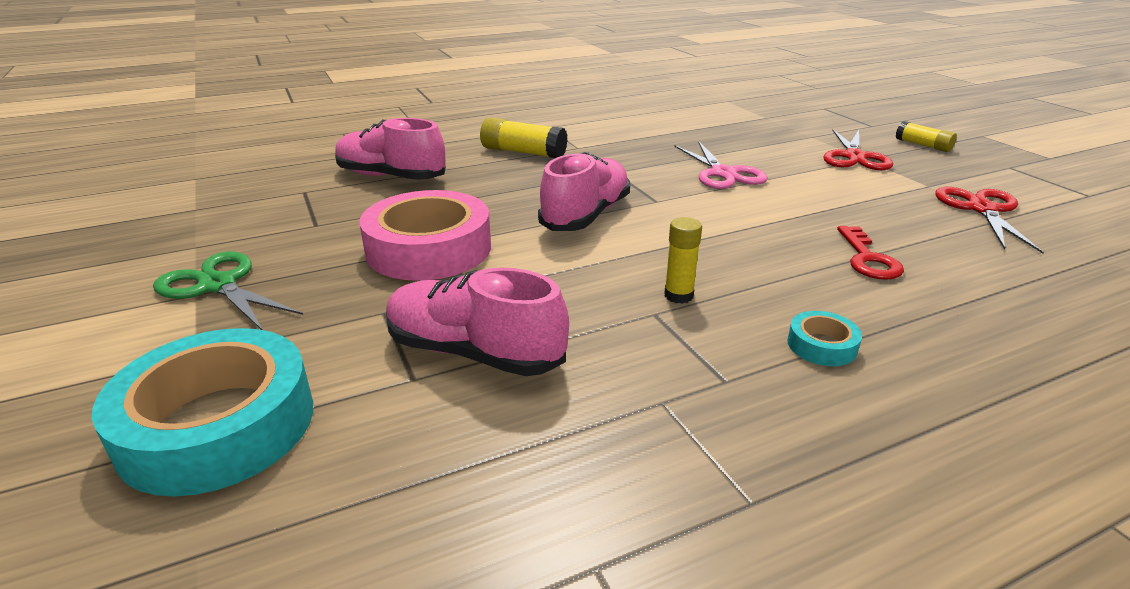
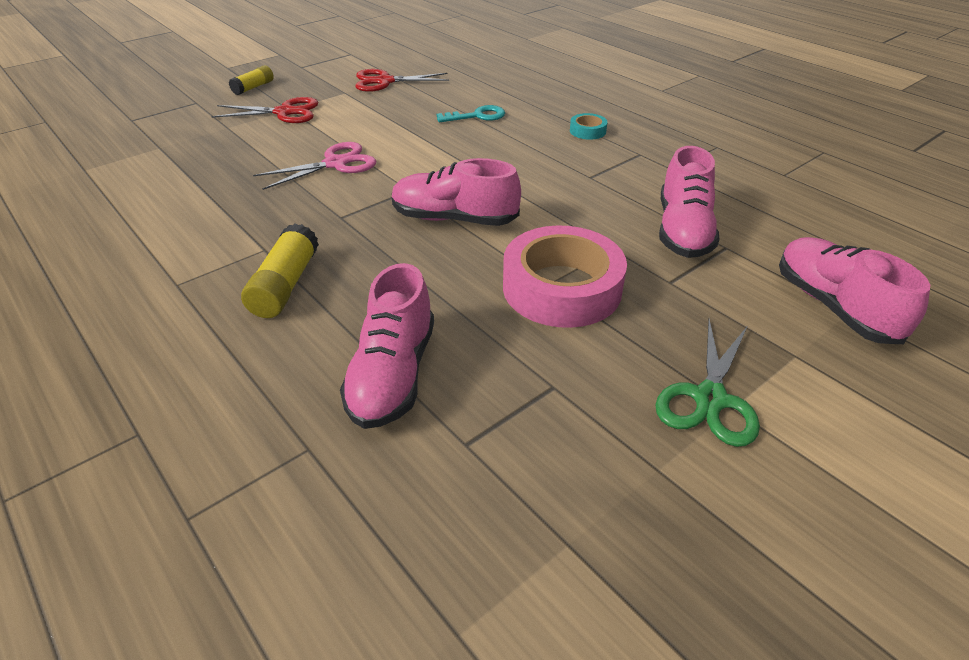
camera: 105 degrees left, 10 degrees up
(217, 425) = (834, 306): turquoise tape -> pink shoe
(678, 295) = (563, 170): yellow glue stick -> none
(868, 259) = (477, 116): red key -> turquoise key

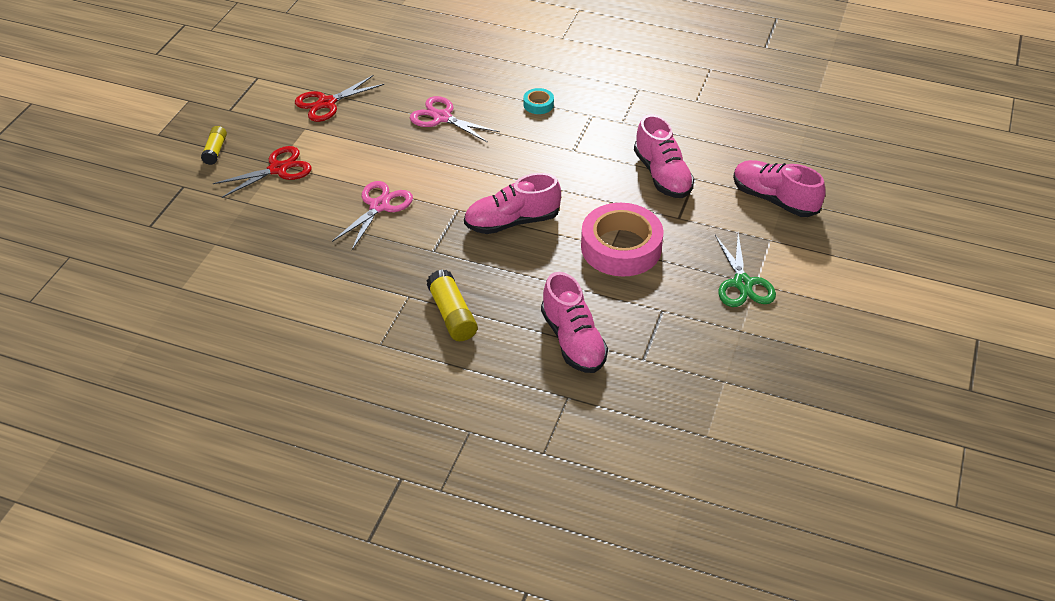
camera: 30 degrees left, 5 degrees up
(477, 116) = (442, 117): turquoise key -> pink scissors

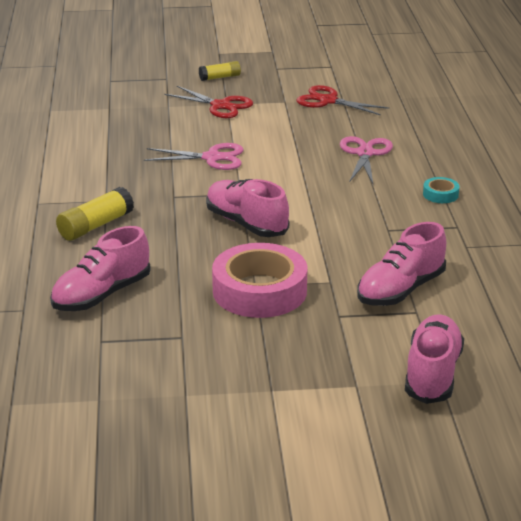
camera: 65 degrees right, 15 degrees down
(742, 283) = (264, 380): green scissors -> none

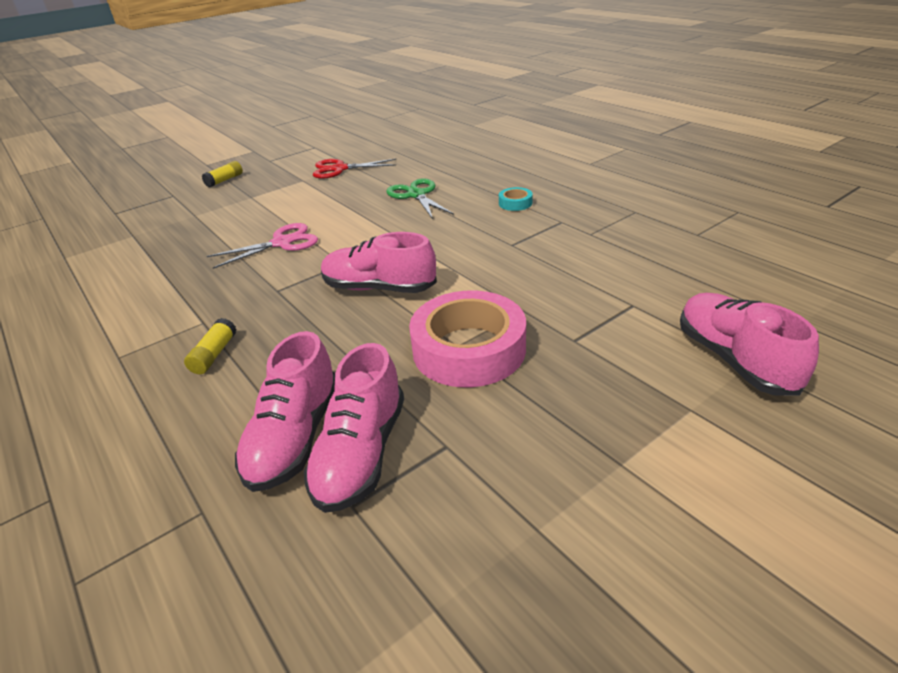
camera: 30 degrees left, 5 degrees up
(96, 226) = (214, 354): yellow glue stick -> yellow glue stick, size x0.64
(220, 106) = (247, 200): red scissors -> none
(365, 153) = (416, 195): pink scissors -> green scissors
(400, 290) = (593, 291): pink shoe -> pink shoe (361, 453)

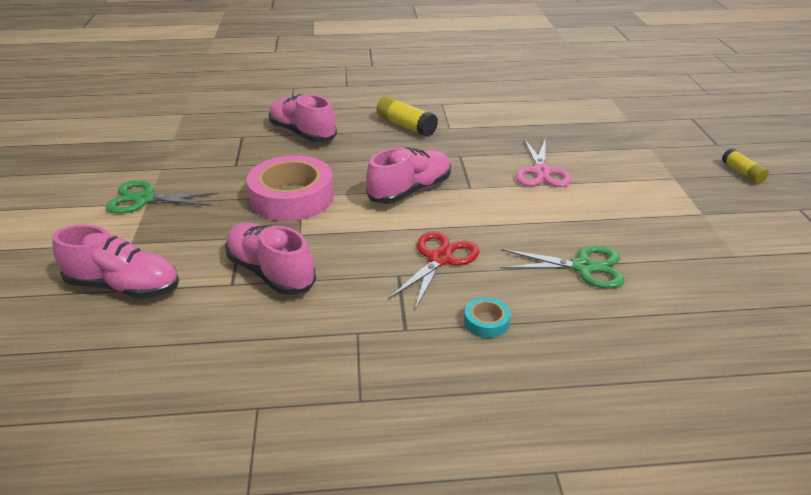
camera: 120 degrees right, 0 degrees up
(214, 354) = (406, 126): yellow glue stick -> yellow glue stick, size x1.56
(340, 169) = (724, 244): red scissors -> red scissors (440, 259)
(361, 453) = (266, 145): pink shoe -> pink shoe (270, 272)
(619, 473) = (145, 199): none -> green scissors

